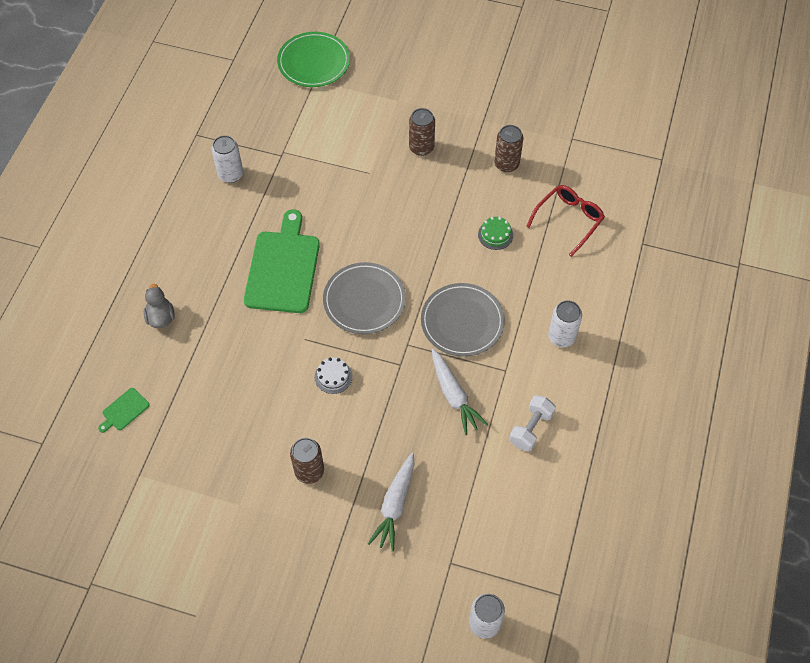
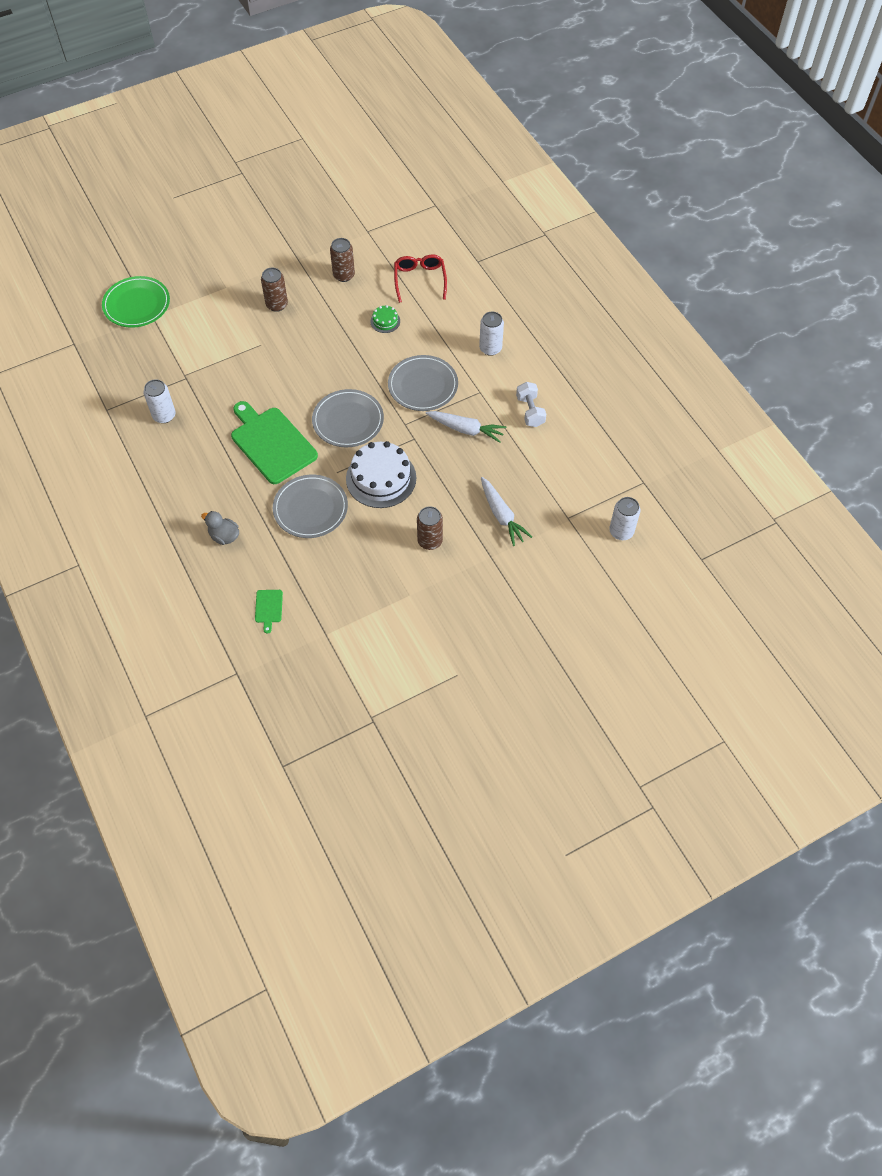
camera: 45 degrees left, 0 degrees up
(249, 353) = (310, 508): none -> grey plate
(333, 376) = (381, 478): white cake -> white cake, size x2.16

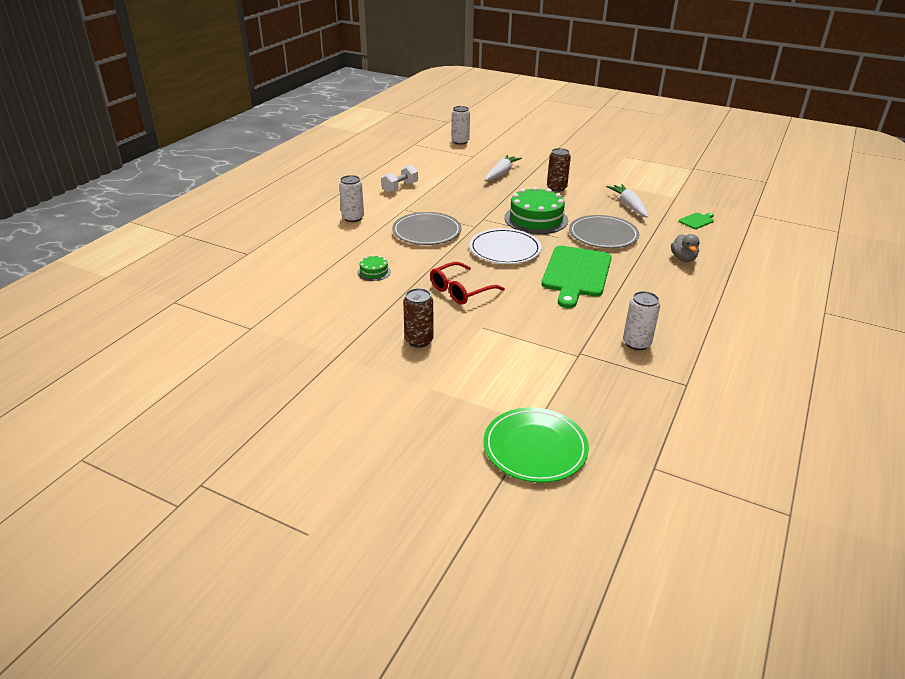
camera: 125 degrees left, 25 degrees down
(344, 275) = (334, 317): brown can -> none
(348, 420) = (505, 249): grey plate -> white plate
(381, 478) = (536, 219): white cake -> green cake
(420, 280) = (301, 273): red glasses -> red glasses (461, 290)
(466, 429) = (447, 203): white carrot -> white carrot (628, 206)

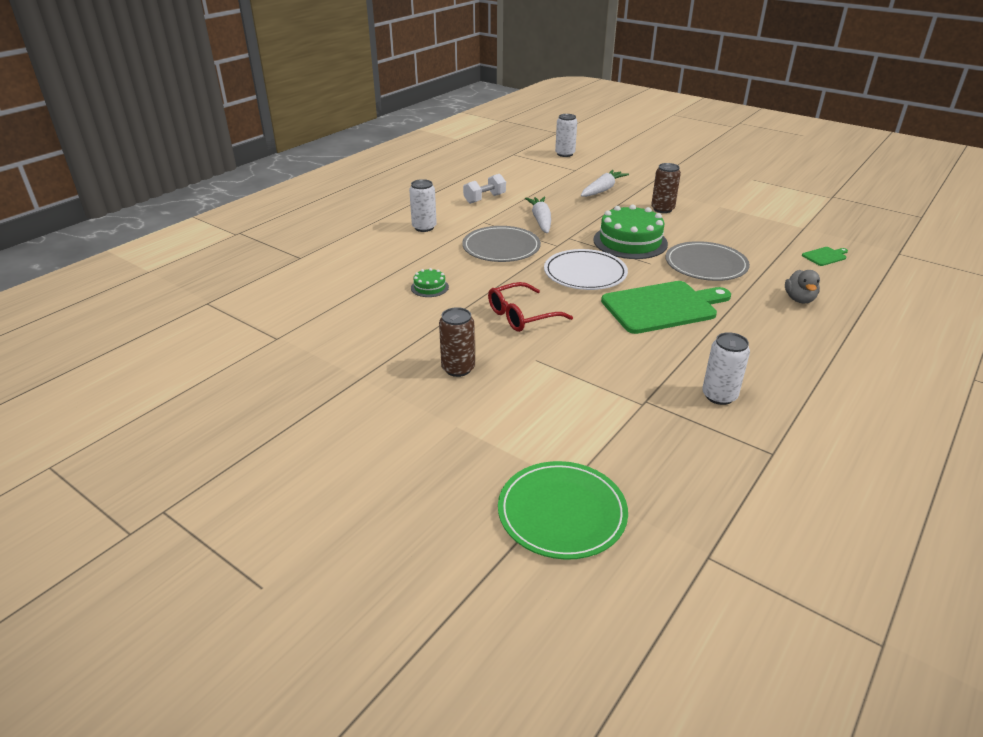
camera: 10 degrees right, 0 degrees up
(576, 274) = (663, 307): green cutting board -> green cutting board turned 135 degrees counterclockwise
(628, 206) = (744, 234): white carrot -> white carrot (541, 220)

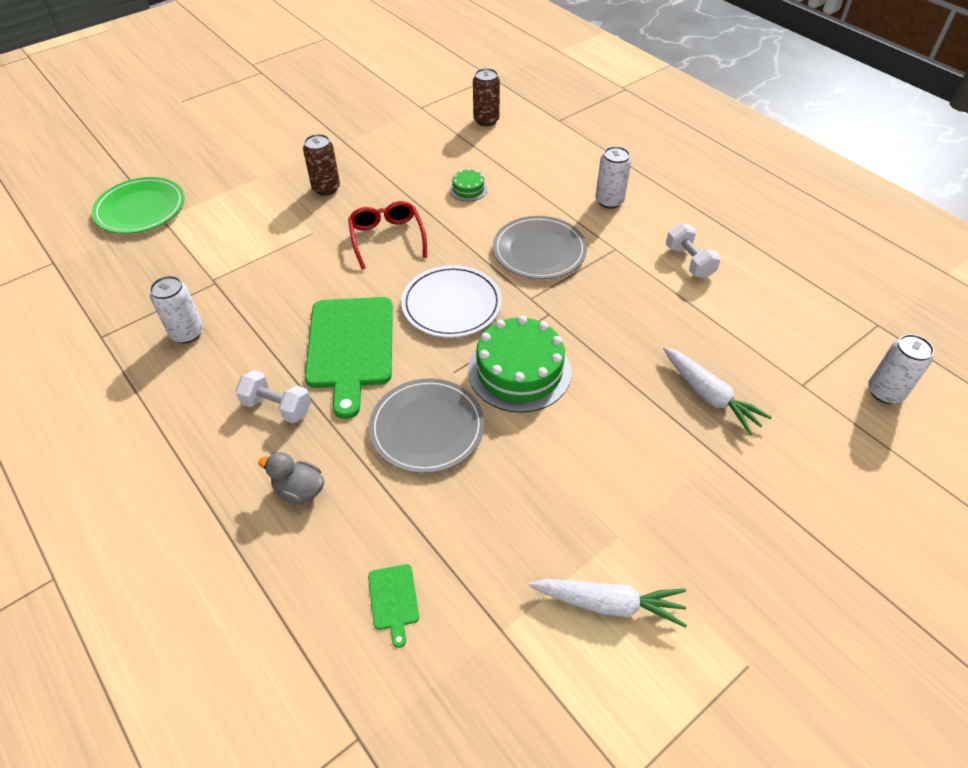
camera: 105 degrees right, 15 degrees up
(541, 220) = (607, 300): white carrot -> white carrot (609, 604)
(662, 209) = (620, 448): brown can -> brown can (486, 120)
(747, 325) = (277, 407): none -> white dumbbell

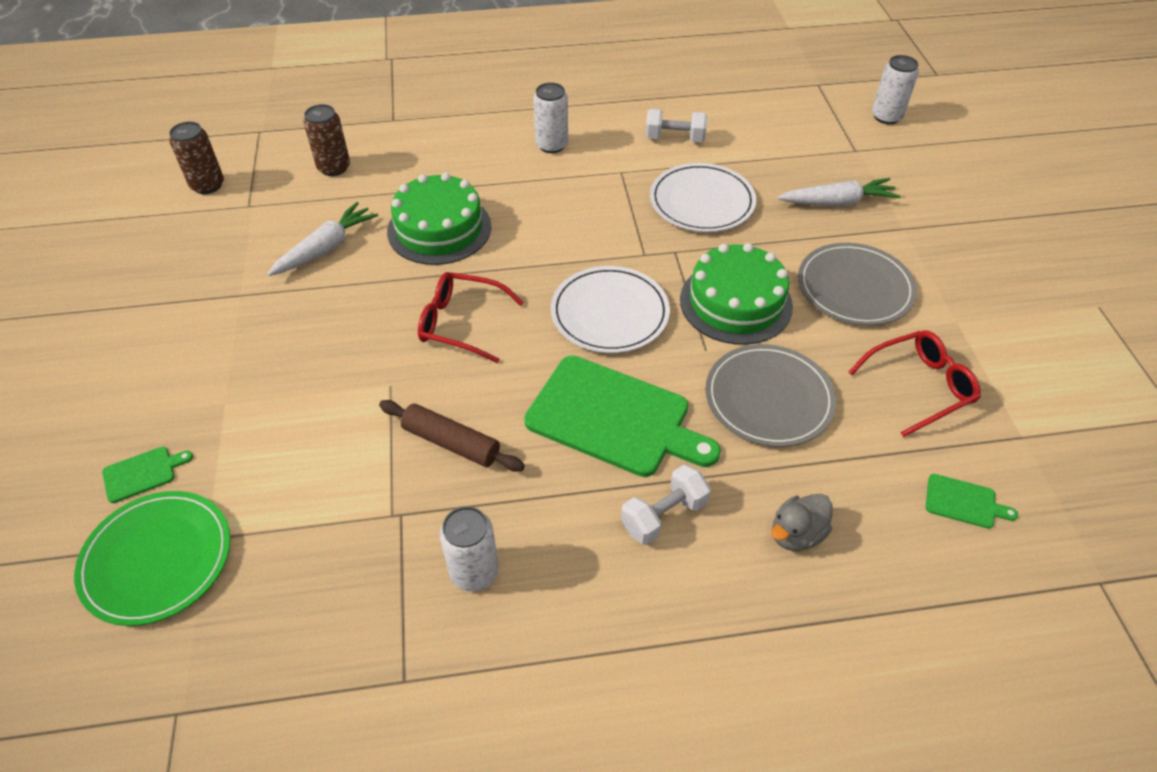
camera: 60 degrees left, 0 degrees up
(192, 175) = (142, 473): none -> green cutting board
(281, 279) = (451, 443): none -> brown rolling pin
(326, 188) = (317, 343): brown can -> brown can (207, 185)
(468, 189) = (439, 229): green cake -> green cake, size x2.16
(510, 529) = (919, 387): none -> red glasses
(539, 251) = (582, 220): grey plate -> grey plate (854, 288)
(609, 604) = (1020, 357): white carrot -> white carrot (326, 248)
(624, 307) = (702, 201): none -> white plate

